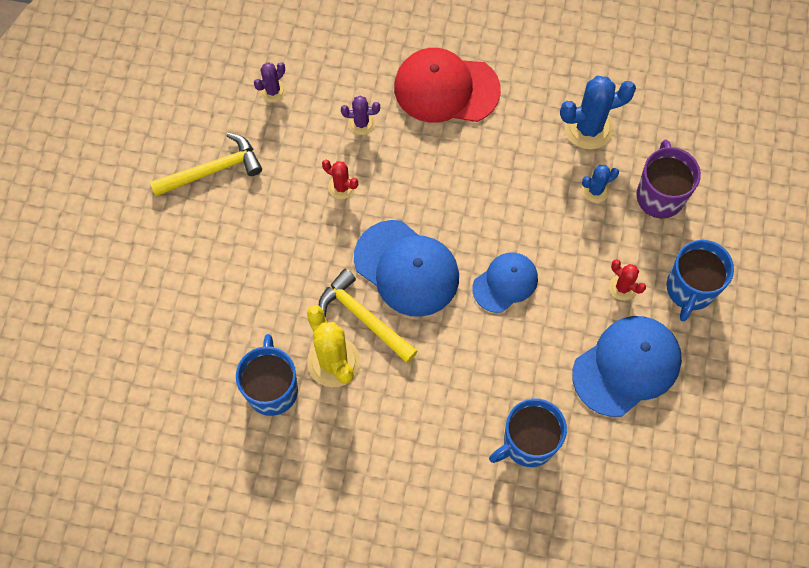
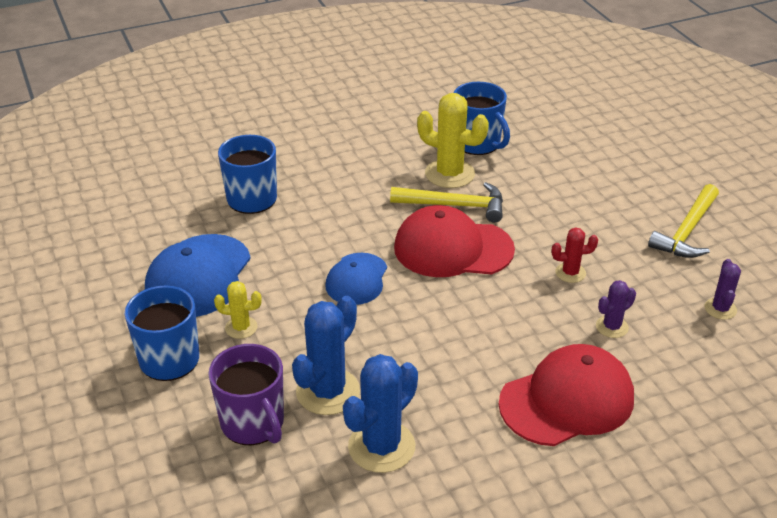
camera: 145 degrees right, 30 degrees down
(406, 268) = (453, 248): blue cap -> red cap
(595, 190) = (328, 391): blue cactus -> blue cactus, size x1.84
(622, 287) = (241, 327): red cactus -> yellow cactus

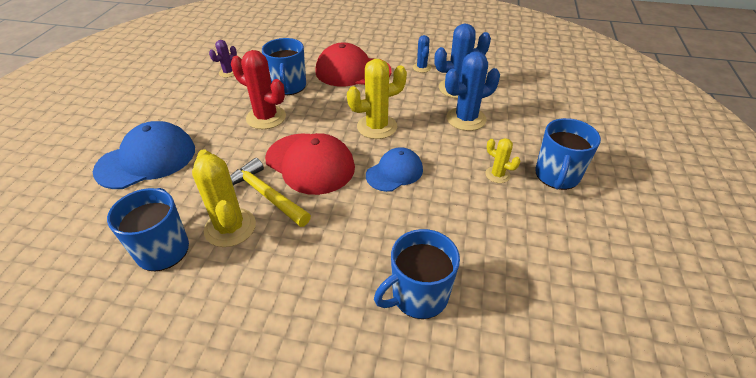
camera: 145 degrees left, 5 degrees up
(198, 276) = (511, 230): blue cap -> blue cap (147, 159)
(253, 423) = (517, 121): purple mug -> none
(430, 323) = (377, 127): none -> yellow cactus
(474, 467) = (421, 67): none -> blue cactus
(570, 273) = (266, 117): red cactus -> red cactus, size x1.84
(612, 327) = (288, 86): purple cactus -> blue mug
(687, 231) = (168, 109): yellow hammer -> none

